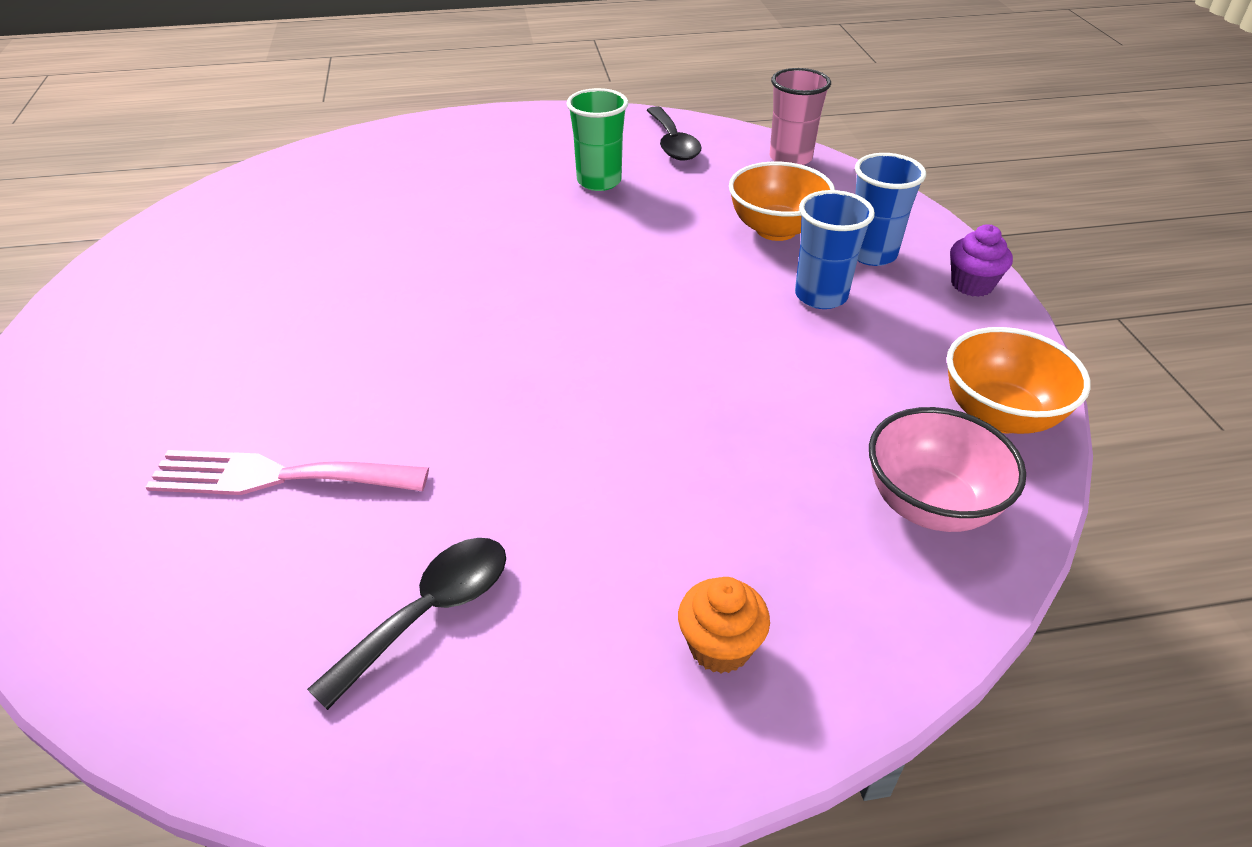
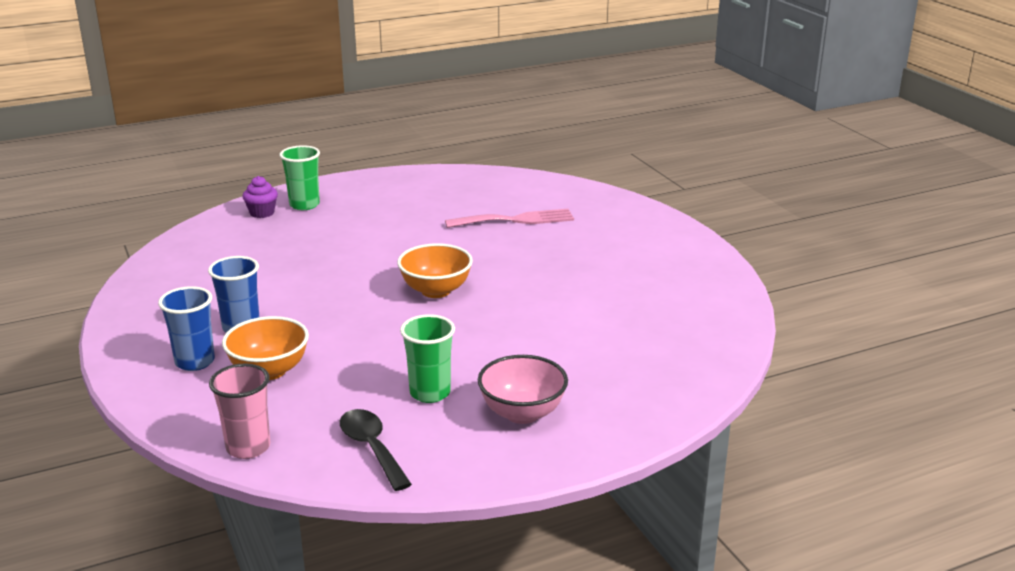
camera: 165 degrees right, 15 degrees down
(430, 612) = (419, 199): black spoon -> none
(720, 646) = (304, 205): orange cupcake -> green cup
(930, 505) = (206, 247): pink bowl -> pink bowl (522, 413)
(972, 285) = (126, 350): purple cupcake -> purple cupcake (262, 213)
(999, 415) = (151, 282): orange bowl -> orange bowl (436, 291)

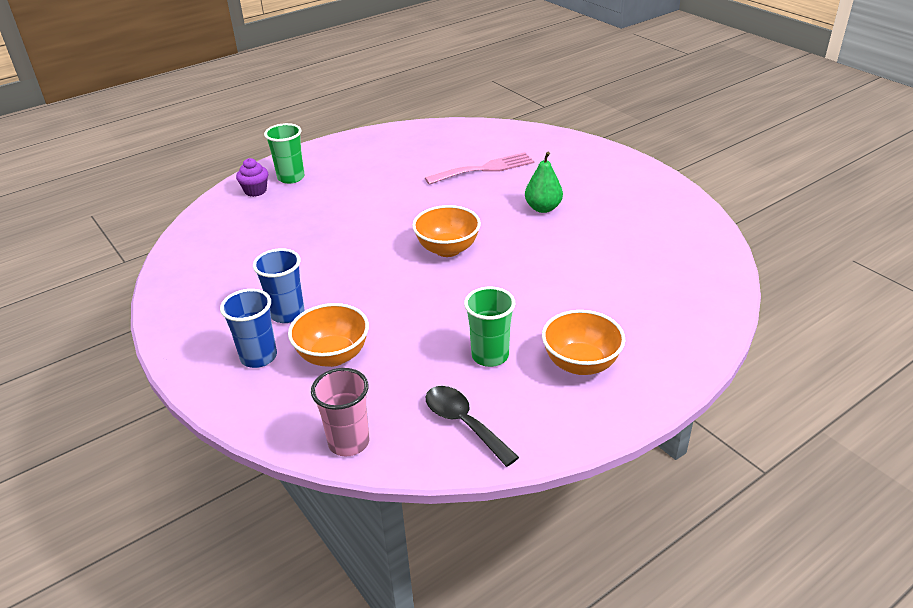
camera: 10 degrees left, 10 degrees up
(522, 413) = (580, 364): pink bowl -> orange bowl
(560, 265) = (543, 208): none -> green pear

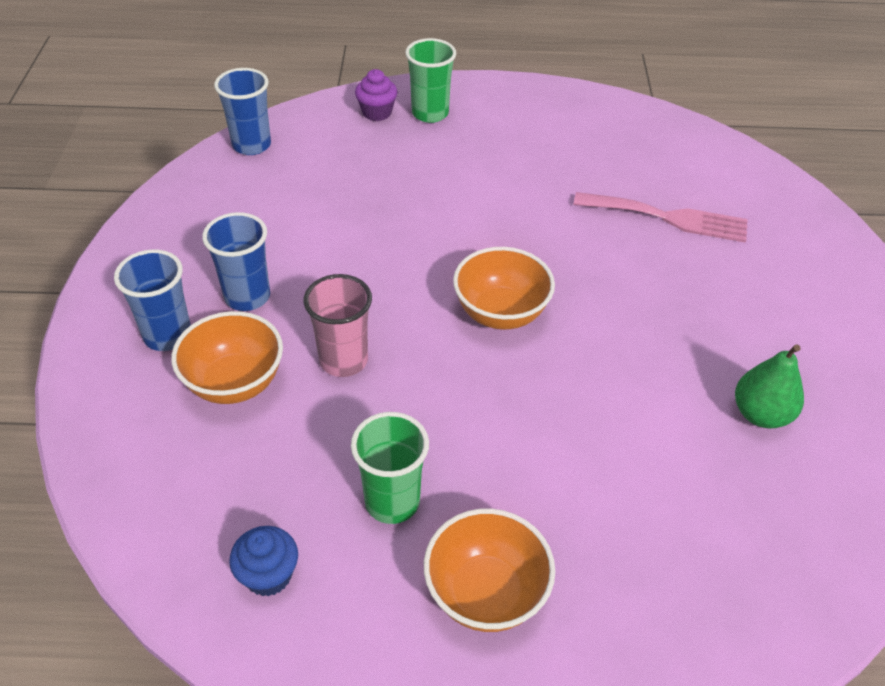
camera: 35 degrees right, 10 degrees up
(189, 241) = (251, 145): none -> blue cup
(349, 442) = (136, 509): pink cup -> pink cup (343, 360)
(463, 423) = (268, 575): black spoon -> blue cupcake
(543, 208) = (683, 321): green pear -> green pear (760, 414)

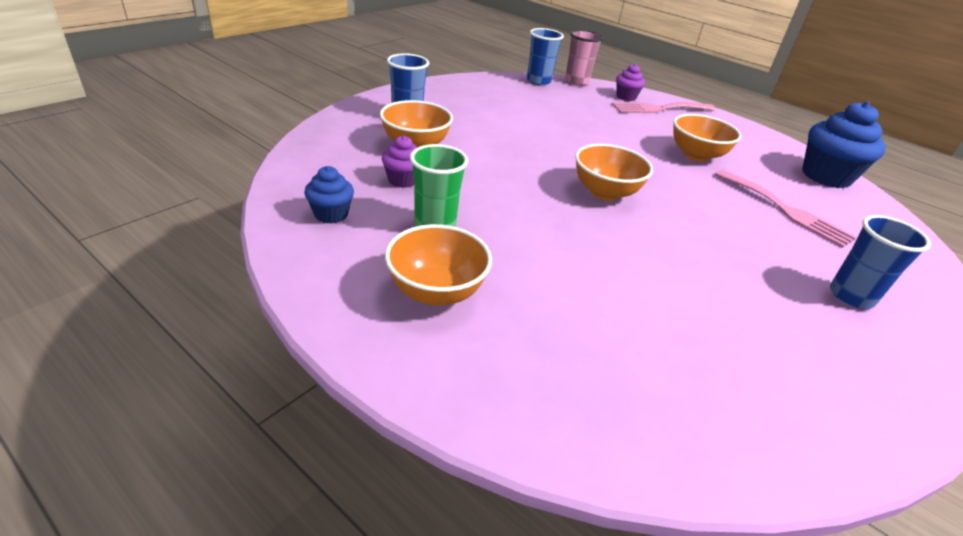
camera: 35 degrees right, 10 degrees down
(247, 297) = (464, 123): blue cup -> blue cup (851, 296)
(284, 456) = (402, 180): none -> purple cupcake
(343, 360) = (483, 165): pink cup -> pink cup (576, 82)
(430, 113) = (659, 109): green cup -> pink fork
(531, 181) = (696, 155): none -> orange bowl
(663, 133) = (826, 176): none -> blue cupcake
(760, 414) = (755, 330): green pear -> none

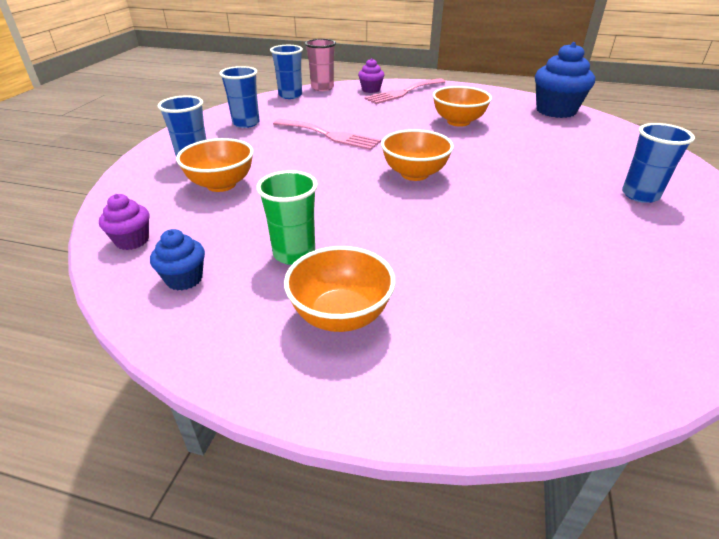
camera: 20 degrees left, 0 degrees up
(402, 180) = (232, 221): purple cupcake -> purple cupcake (132, 240)
(477, 96) = (246, 123): none -> blue cup
(785, 210) = (550, 145): pink fork -> pink fork (329, 135)

